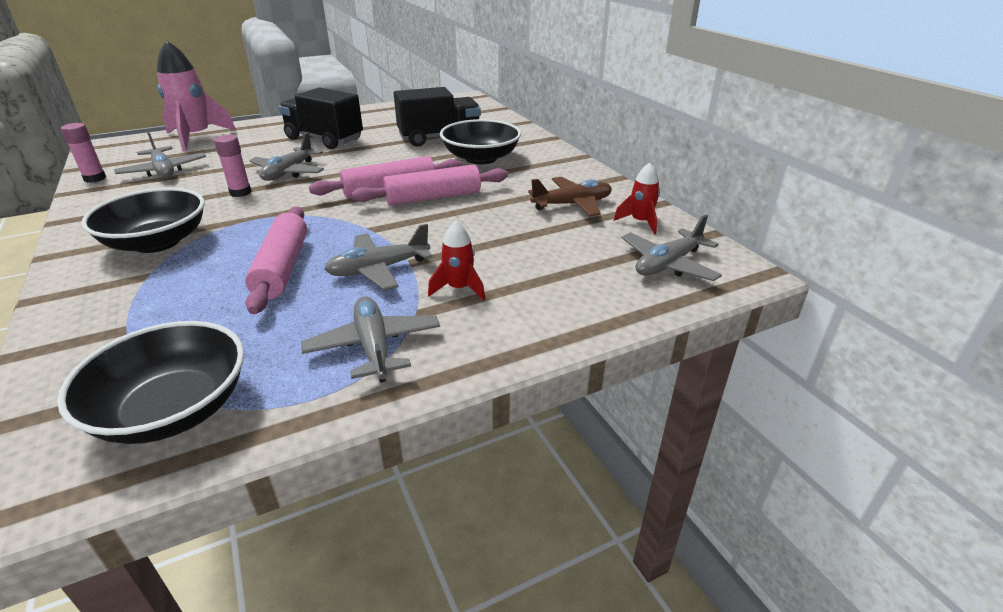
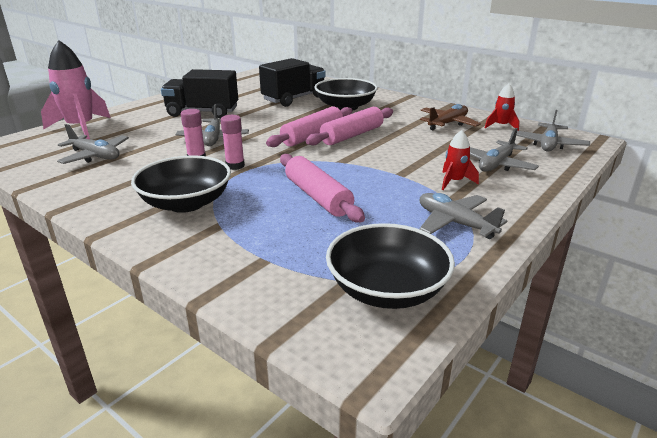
camera: 25 degrees left, 5 degrees down
(95, 178) = (35, 173): pink glue stick -> pink glue stick (235, 166)
(379, 269) = (386, 183): grey plane -> grey plane (496, 164)

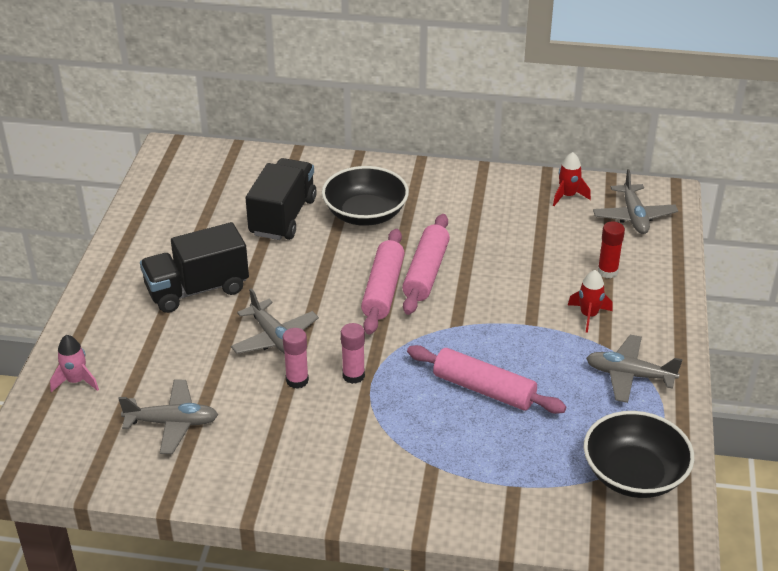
camera: 30 degrees left, 10 degrees up
(81, 128) = (76, 381): pink rocket -> pink rocket, size x0.51
(186, 203) = (368, 451): black bowl -> none
(447, 124) = (509, 211): brown plane -> none
(496, 164) = (607, 271): grey plane -> red glue stick

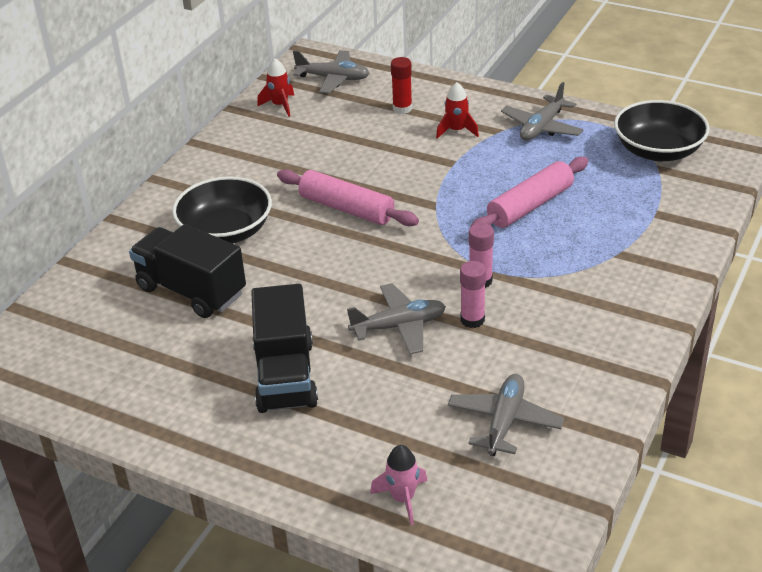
camera: 70 degrees left, 0 degrees up
(383, 289) = (358, 240): pink rolling pin -> none

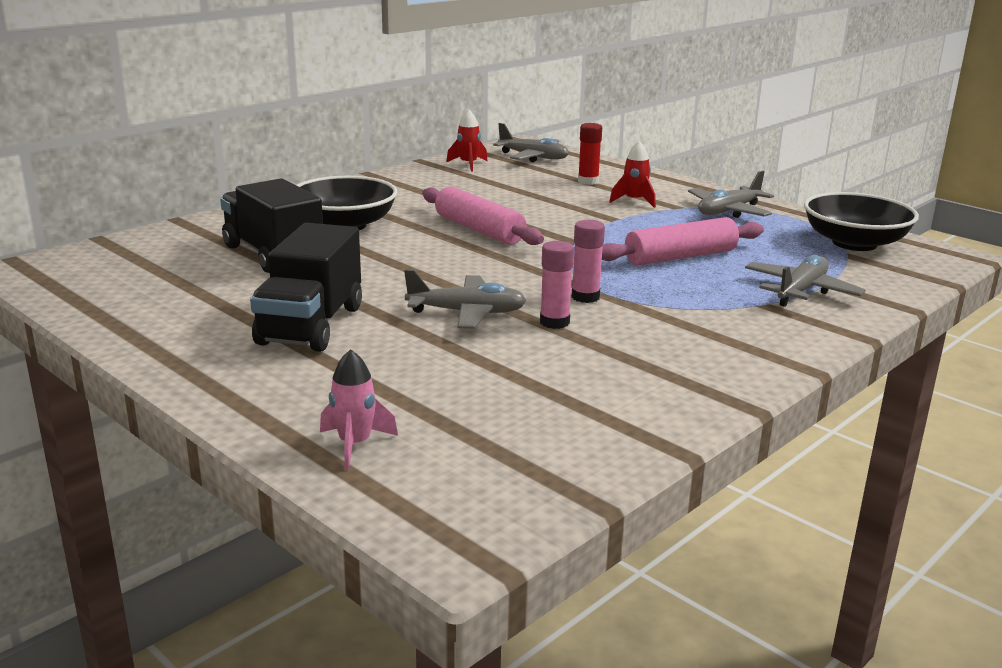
camera: 15 degrees right, 15 degrees down
(504, 422) = (532, 406): grey plane -> grey plane (801, 291)

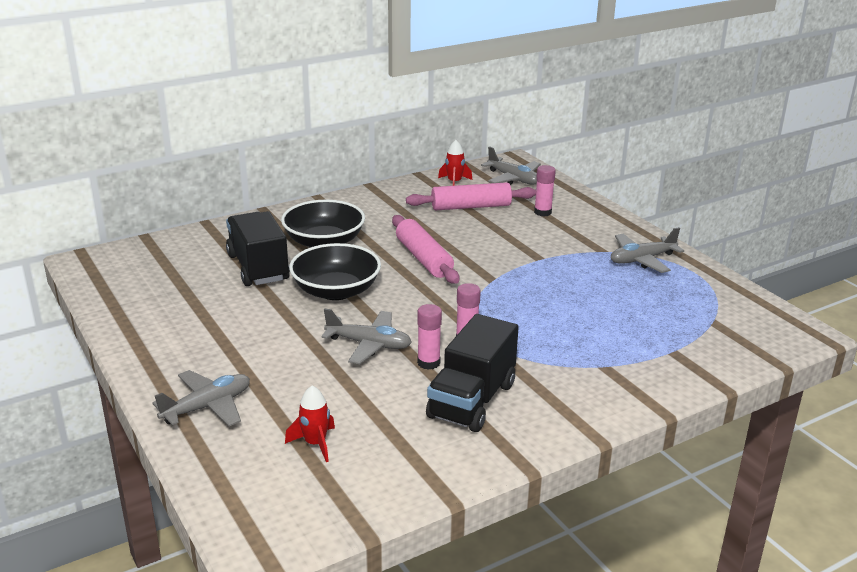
camera: 15 degrees right, 5 degrees up
(311, 325) = (253, 342): black truck -> black truck (472, 400)
(355, 444) = (232, 454): pink rocket -> none
(588, 181) = (542, 212): red glue stick -> pink glue stick
(634, 201) = (568, 239): red rocket -> red rocket (315, 444)
(680, 257) = (568, 307): pink rolling pin -> pink rolling pin (471, 207)
(801, 291) = (644, 357): grey plane -> grey plane (207, 407)
(854, 243) = (728, 309): black bowl -> black bowl (336, 291)

